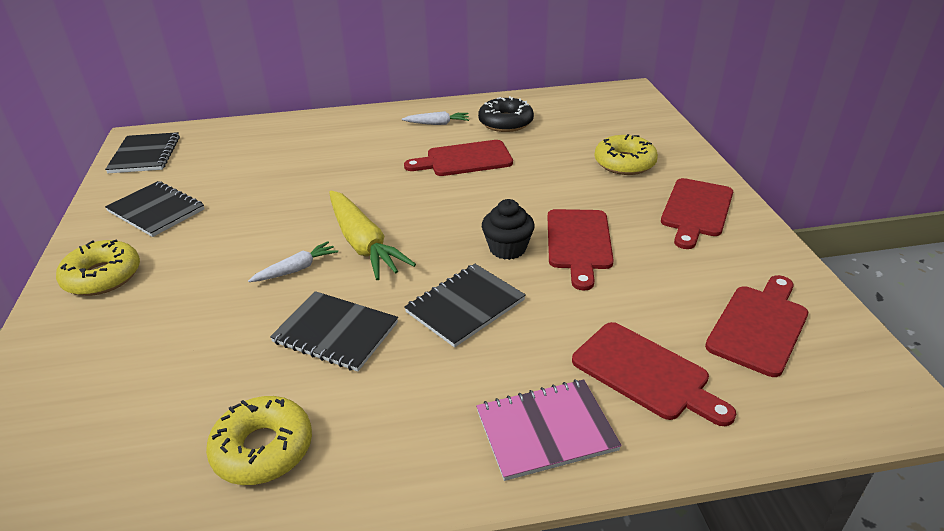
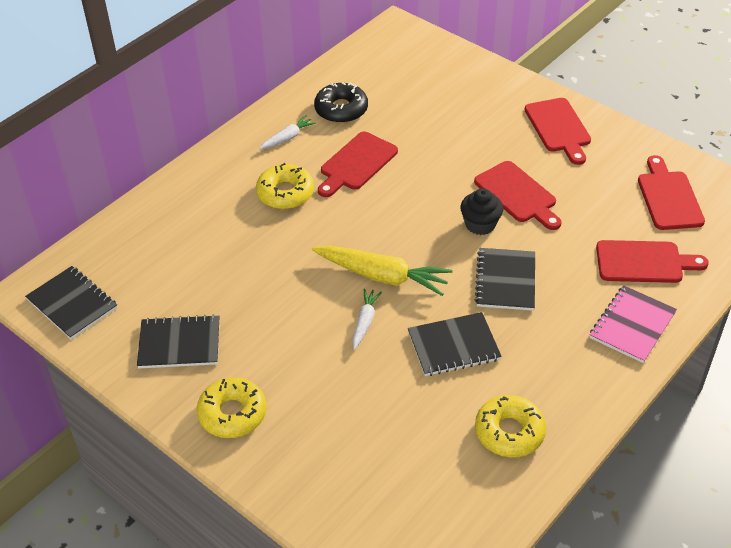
camera: 40 degrees left, 10 degrees up
(624, 163) = (473, 108): yellow donut -> yellow donut (285, 193)

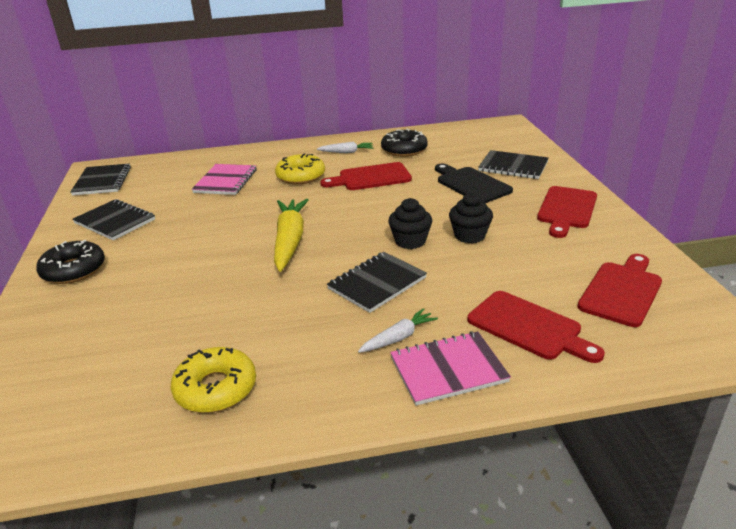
camera: 40 degrees right, 15 degrees down
(216, 236) = (225, 181): none -> pink notebook
(232, 414) = (74, 270): yellow donut -> black donut
(365, 322) = (235, 260): white carrot -> white carrot (398, 337)
(382, 276) = (290, 241): yellow carrot -> yellow carrot turned 150 degrees counterclockwise
(453, 346) = (270, 305): black notebook -> black notebook (513, 166)
(454, 131) = (471, 184): none -> black cutting board
(518, 194) = (469, 235): red cutting board -> black cupcake

